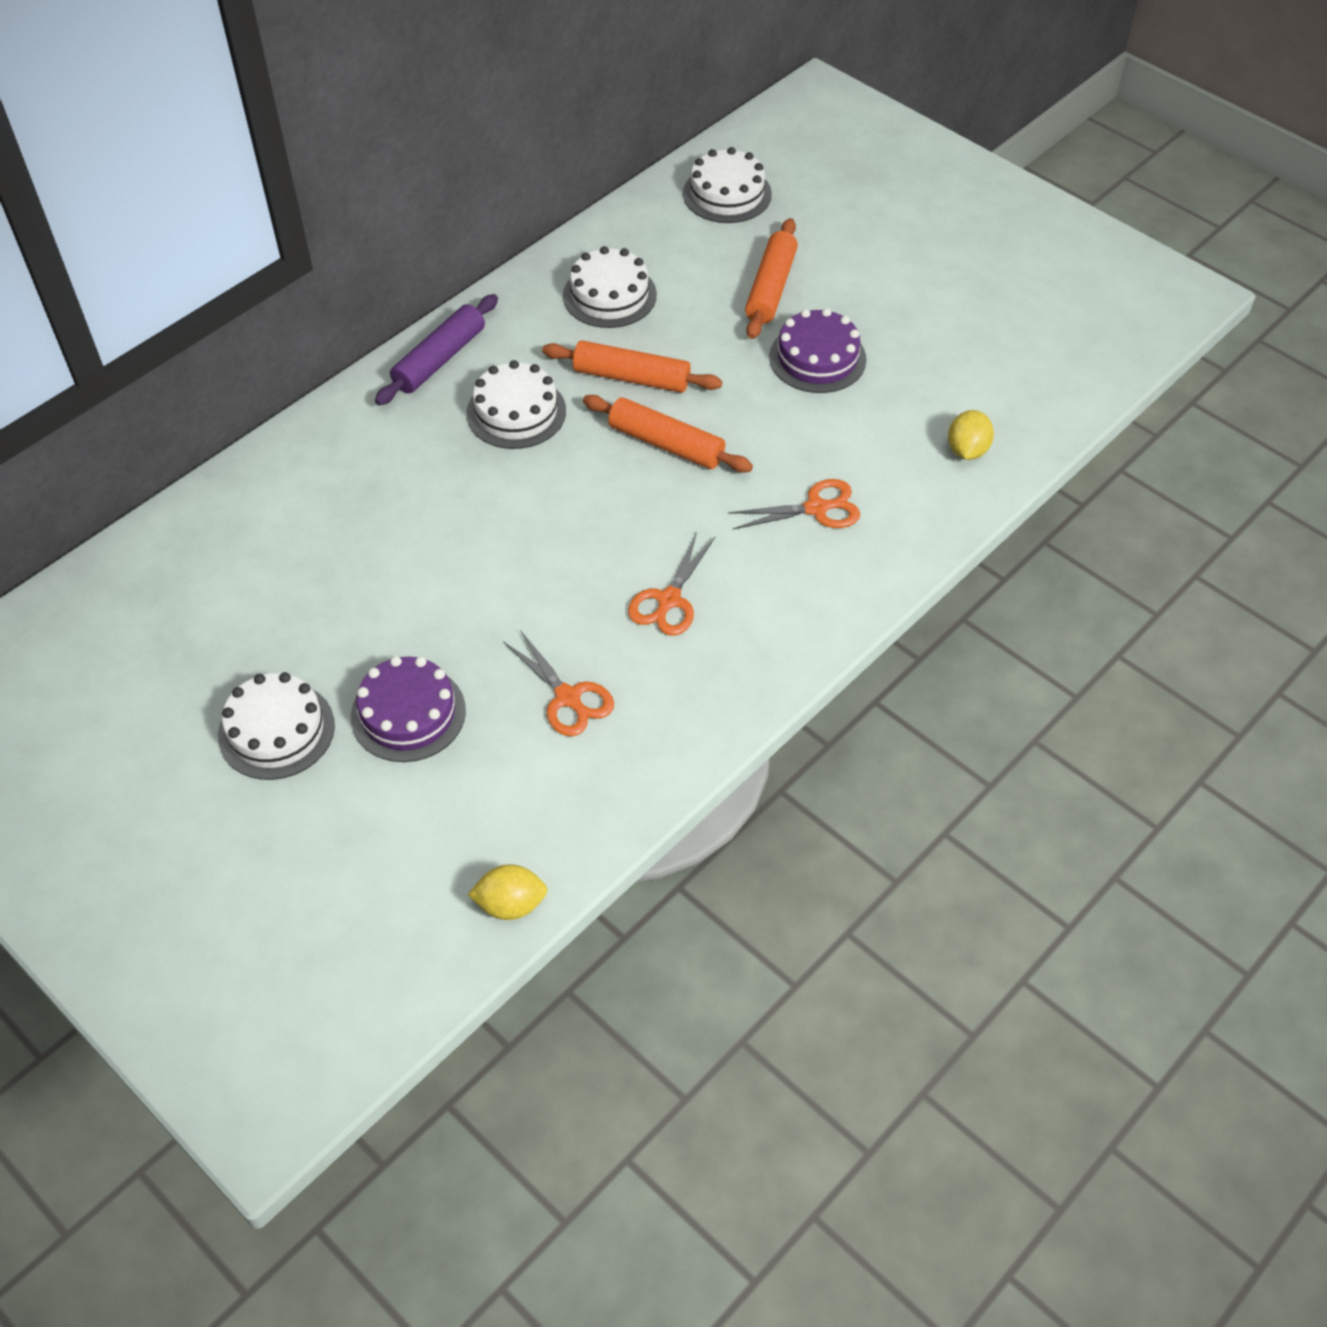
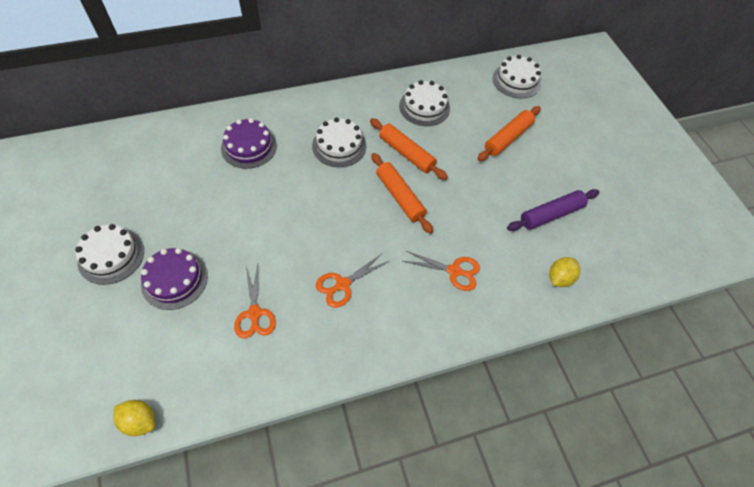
camera: 25 degrees right, 5 degrees up
(439, 359) = (323, 103): purple rolling pin -> purple rolling pin (551, 214)
(817, 358) = (508, 186): purple cake -> purple cake (249, 147)

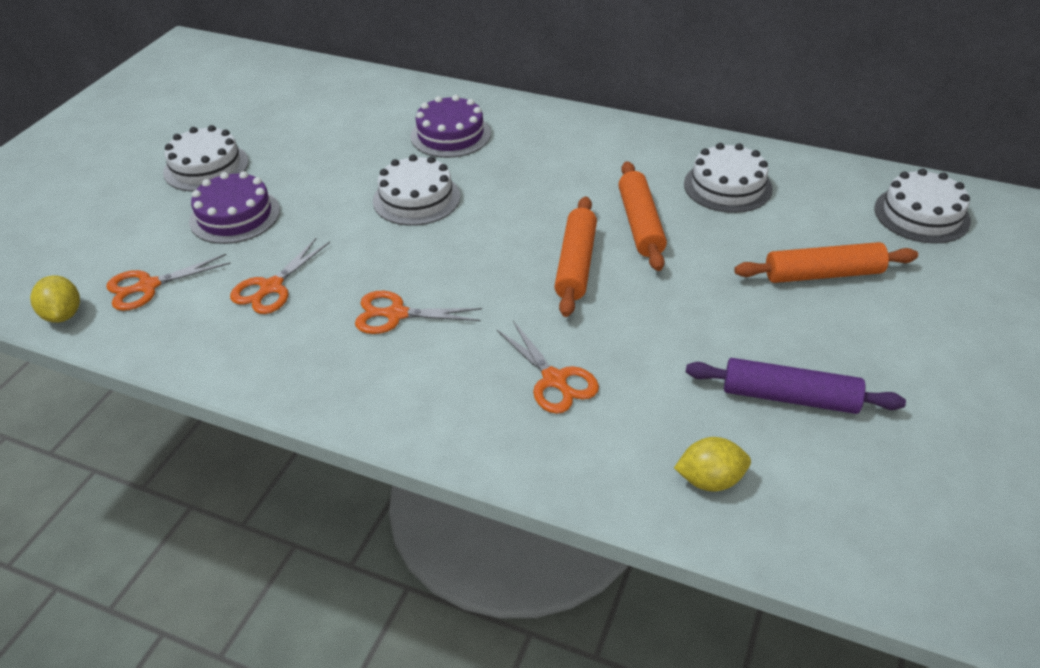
camera: 45 degrees right, 15 degrees down
(175, 363) = (148, 286): none -> orange scissors
(339, 146) = (558, 178): white cake -> white cake (416, 198)

